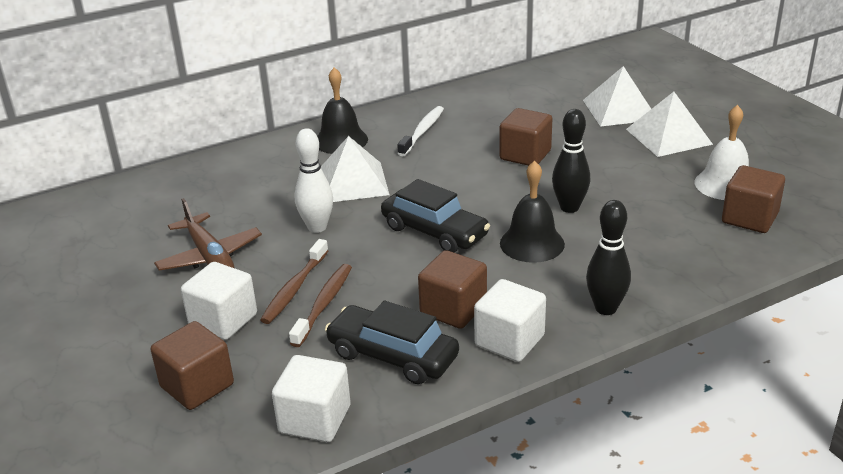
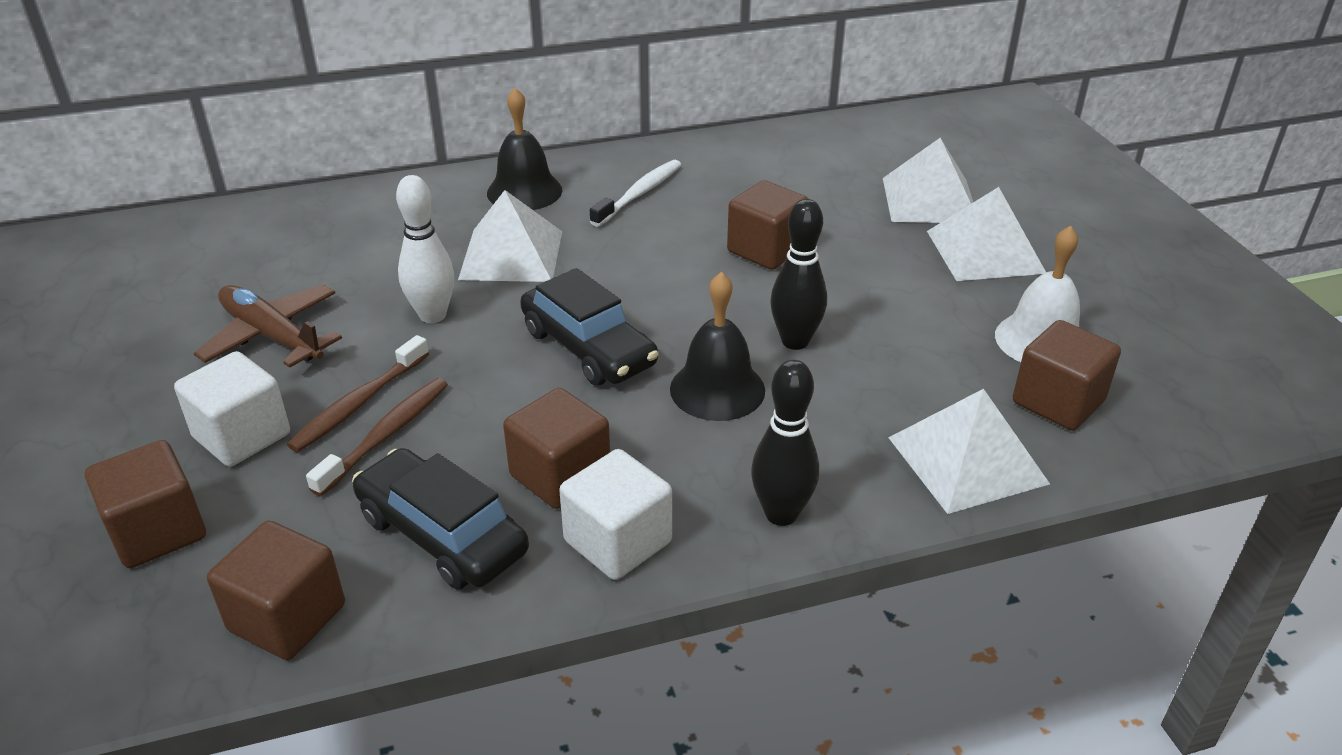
camera: 10 degrees right, 5 degrees up
(210, 257) = (272, 336): brown plane -> brown plane turned 150 degrees clockwise
(315, 419) = (287, 618): white cube -> brown cube
(708, 260) = (967, 460): none -> white pyramid

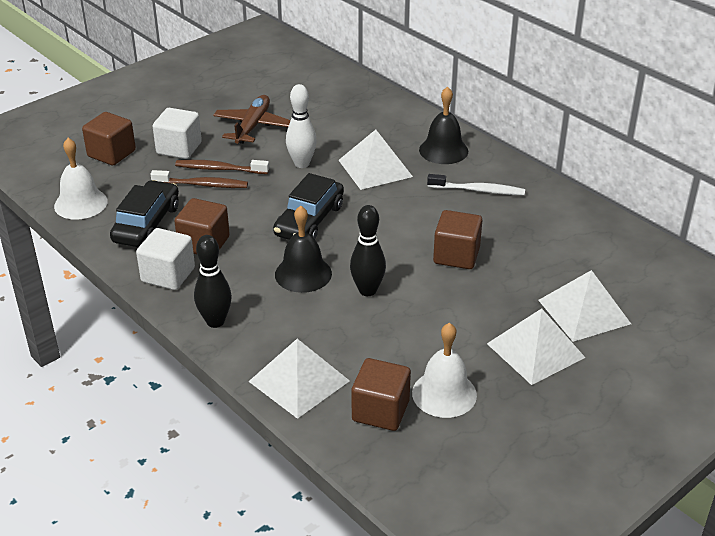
camera: 65 degrees right, 0 degrees up
(287, 618) = (81, 203): brown cube -> white bell

